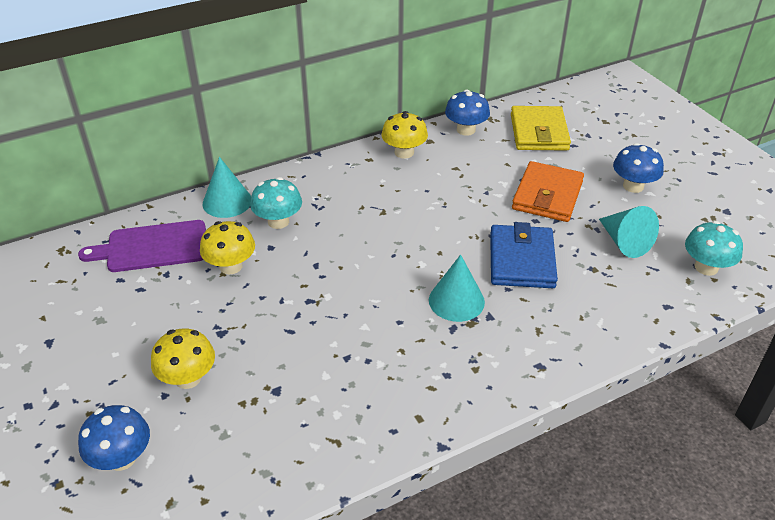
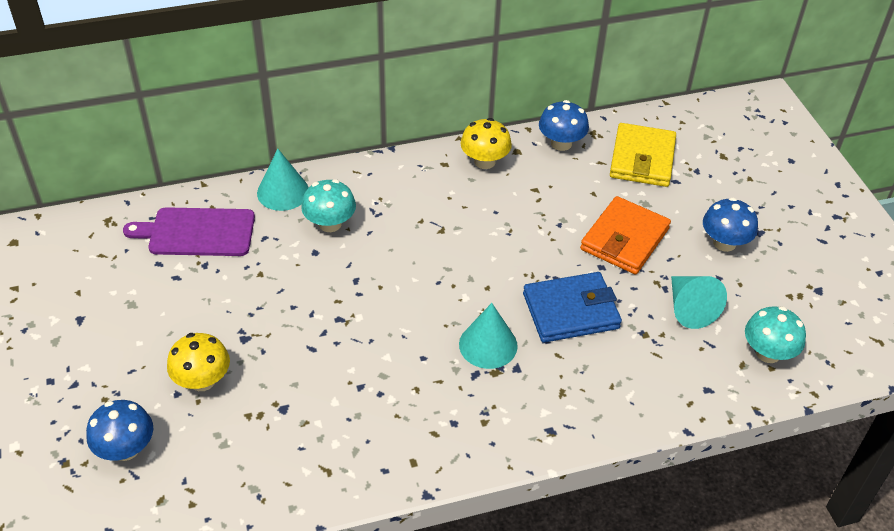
camera: 10 degrees right, 5 degrees up
(231, 266) = (270, 267): yellow mushroom -> none
(521, 260) = (571, 311): blue wallet -> blue wallet turned 60 degrees clockwise

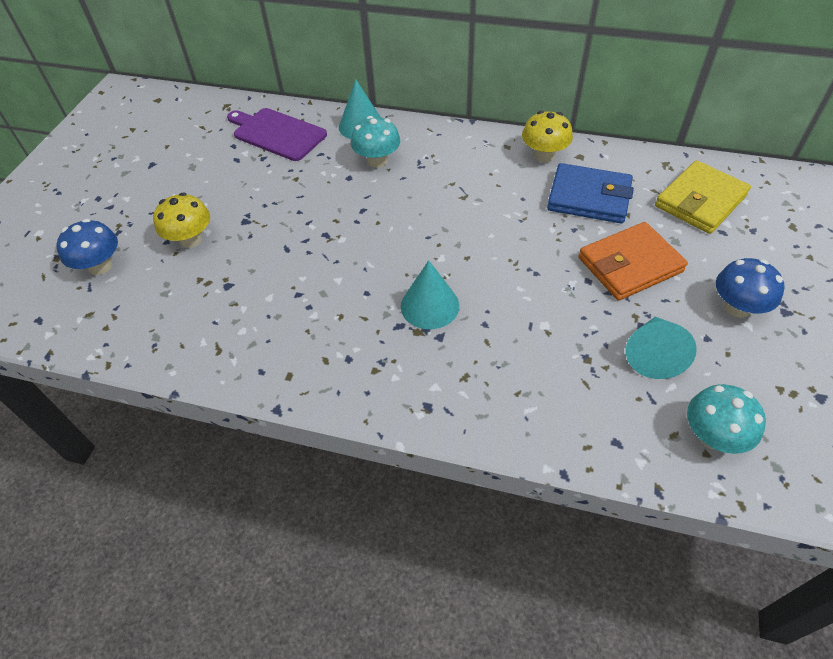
camera: 35 degrees right, 5 degrees up
(561, 143) = (627, 163): blue mushroom -> none
(571, 311) = (528, 308): blue wallet -> blue wallet (589, 197)

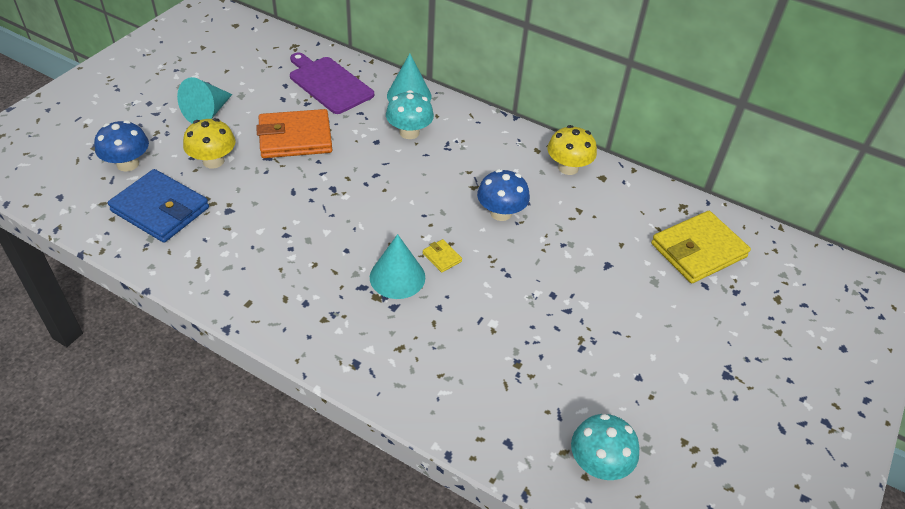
camera: 10 degrees right, 5 degrees down
(464, 274) = (442, 257): none -> yellow wallet
(589, 197) = (591, 219): blue wallet -> blue wallet (160, 209)
(630, 265) = (599, 291): orange wallet -> orange wallet (295, 138)
(653, 355) = (580, 377): turquoise cone -> turquoise cone (207, 113)
(737, 307) = (682, 358): blue mushroom -> blue mushroom (501, 213)

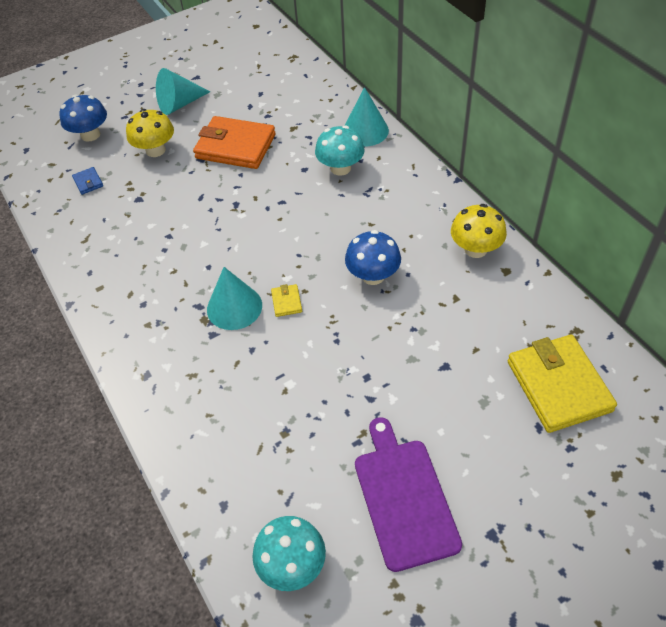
camera: 35 degrees right, 5 degrees up
(160, 209) = (88, 182): blue wallet -> blue wallet, size x0.41
(329, 84) = (299, 101): purple cutting board -> purple cutting board (404, 497)
(698, 250) = (558, 386): yellow wallet -> yellow wallet turned 75 degrees clockwise

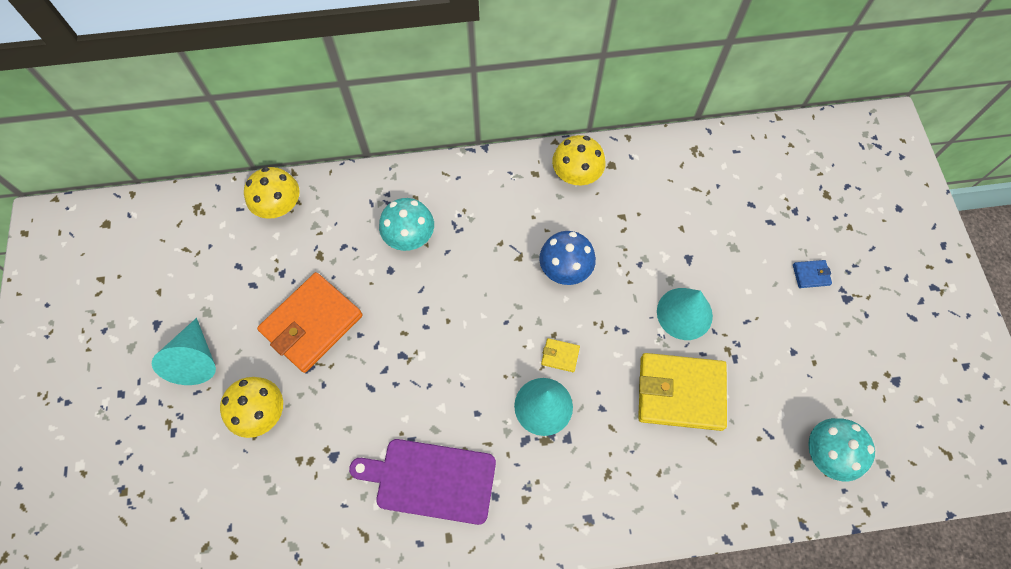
camera: 70 degrees left, 15 degrees up
(88, 182) = (269, 508): blue wallet -> blue wallet (811, 275)
(90, 135) = (180, 483): blue mushroom -> none
(320, 92) = (279, 206): none -> yellow mushroom
(365, 131) = (369, 191): turquoise cone -> turquoise cone (684, 313)
(404, 497) = (797, 345): purple cutting board -> purple cutting board (431, 480)
(558, 386) = (740, 189): yellow wallet -> yellow wallet (680, 393)

